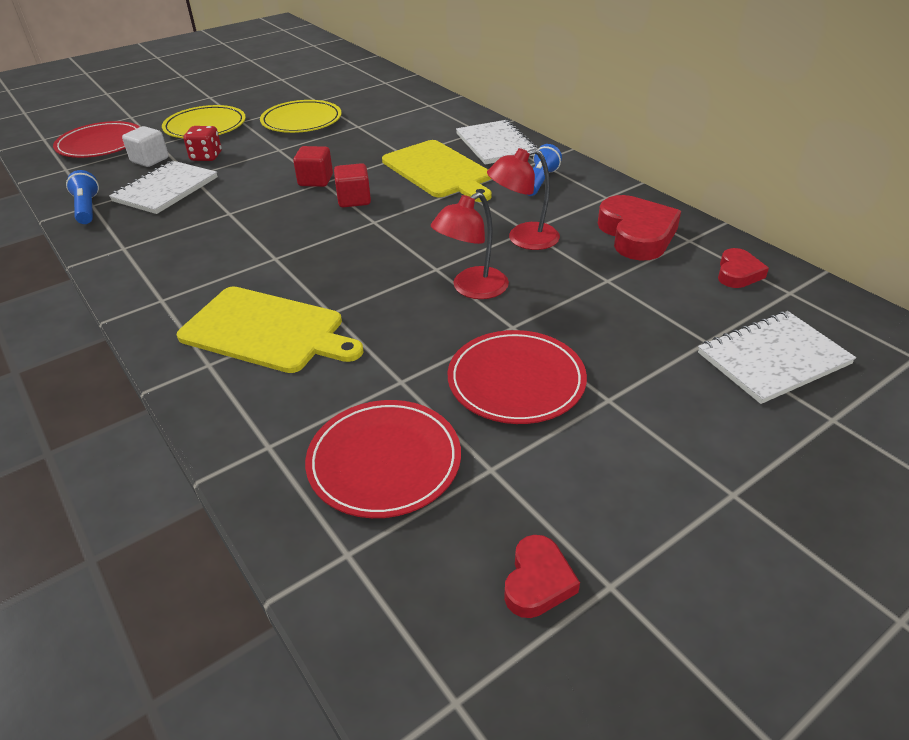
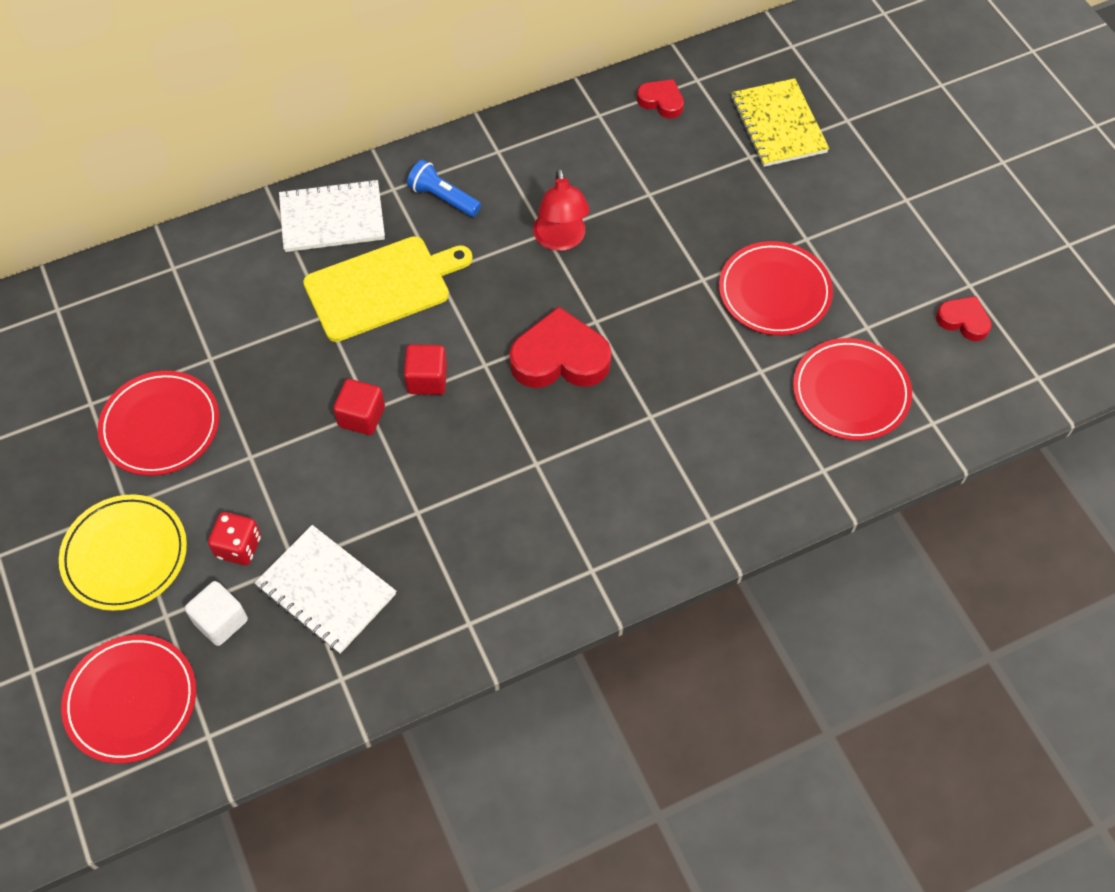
camera: 80 degrees left, 20 degrees up
(87, 208) = (350, 682): blue flashlight -> none
(267, 331) = (668, 471): yellow cutting board -> none
(301, 121) = (160, 426): yellow plate -> red plate
(471, 289) = (638, 298): red lamp -> none
(636, 234) = (578, 150): red heart -> red heart (560, 358)
(773, 358) = (778, 125): white notebook -> yellow notebook

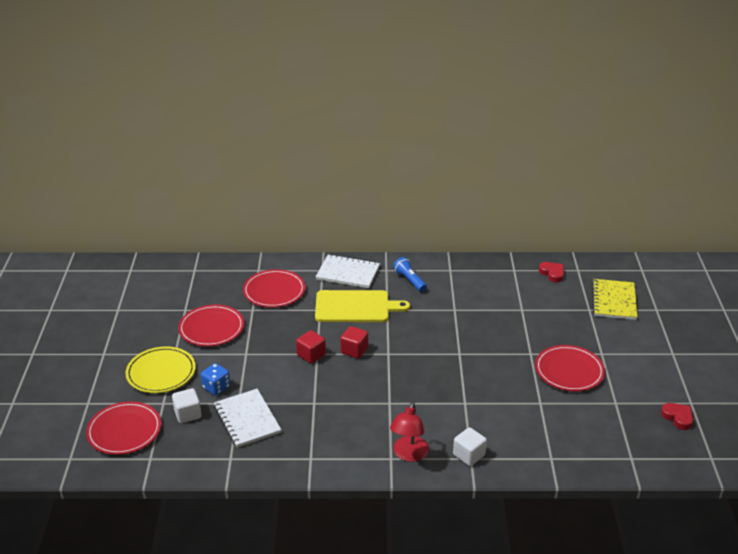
camera: 25 degrees right, 25 degrees down
(239, 547) = (216, 387): red dice -> blue dice
(560, 358) = (430, 363): red heart -> none
(561, 240) = (461, 315): red lamp -> red lamp (409, 454)
(704, 514) = (469, 455): none -> white cube
(850, 392) = (588, 428): red plate -> red plate (274, 291)

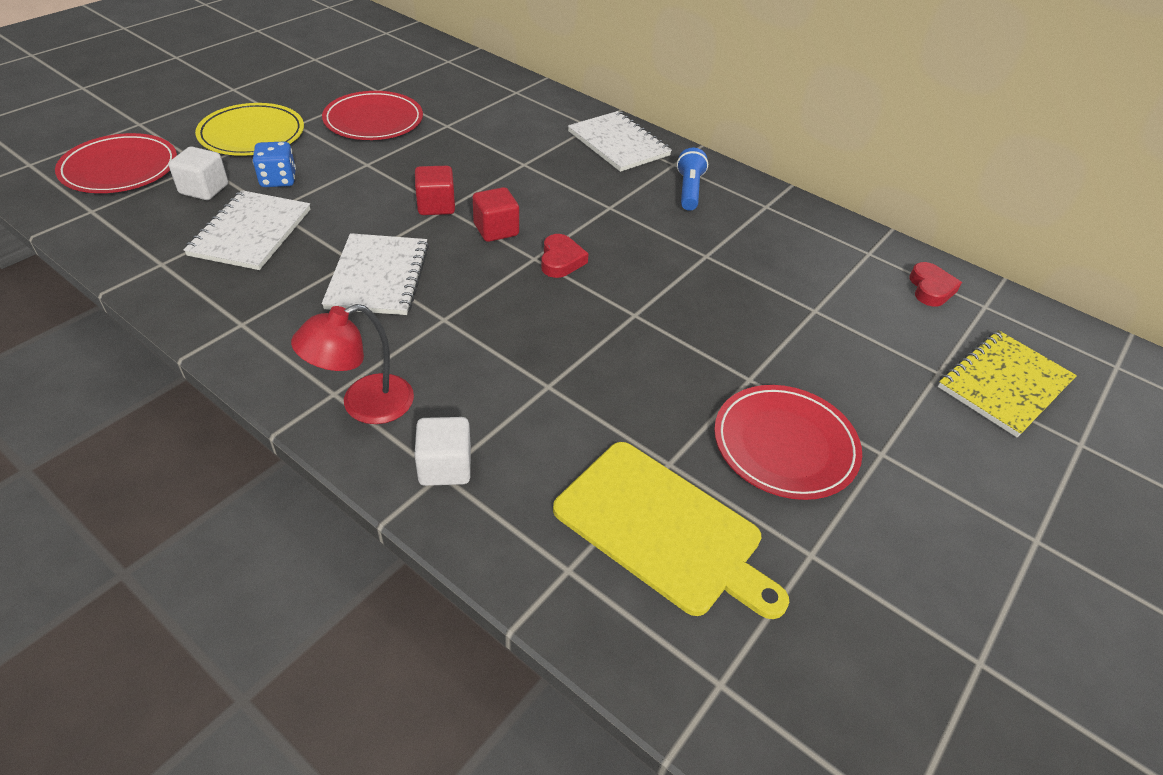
camera: 35 degrees right, 10 degrees up
(274, 291) = (500, 120): red plate -> none
(336, 402) = (378, 276): none -> white notebook
(355, 307) = (572, 183): yellow cutting board -> yellow cutting board (663, 529)
(677, 417) = (915, 673): red heart -> red heart (561, 260)

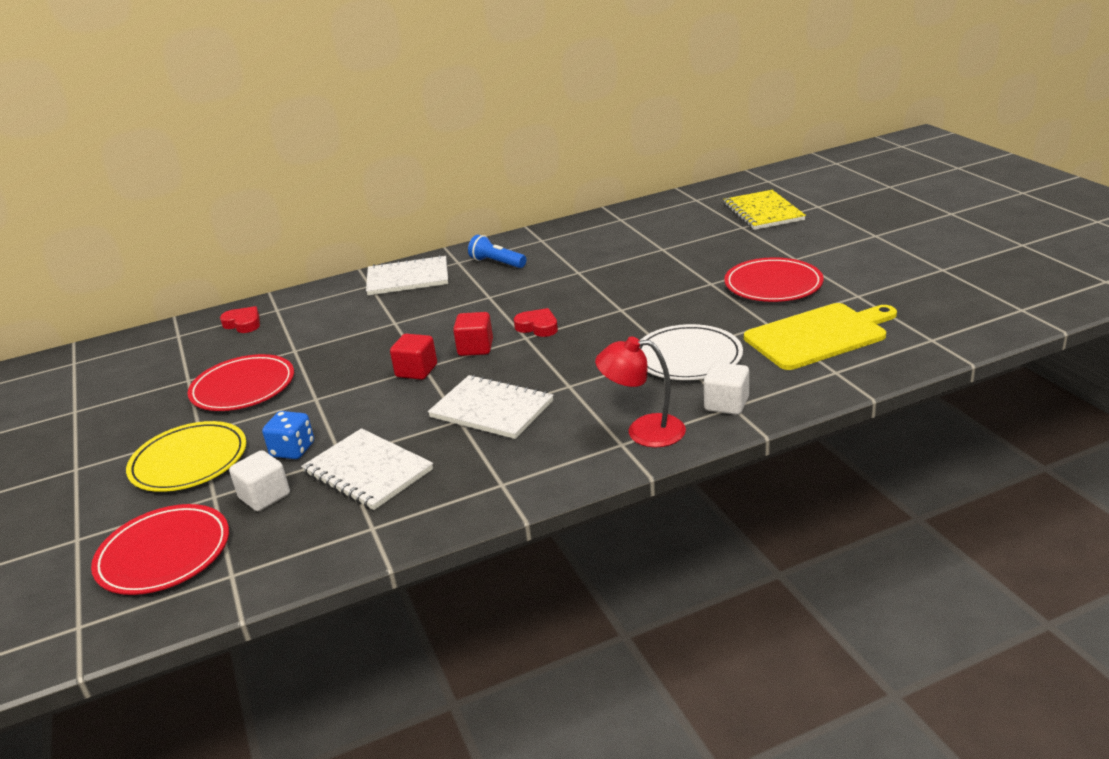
camera: 55 degrees left, 15 degrees down
(364, 405) = (643, 431): red lamp -> red lamp turned 105 degrees clockwise
(545, 403) = (688, 357): none -> white plate
(930, 289) = (669, 210): red heart -> red heart (243, 324)

